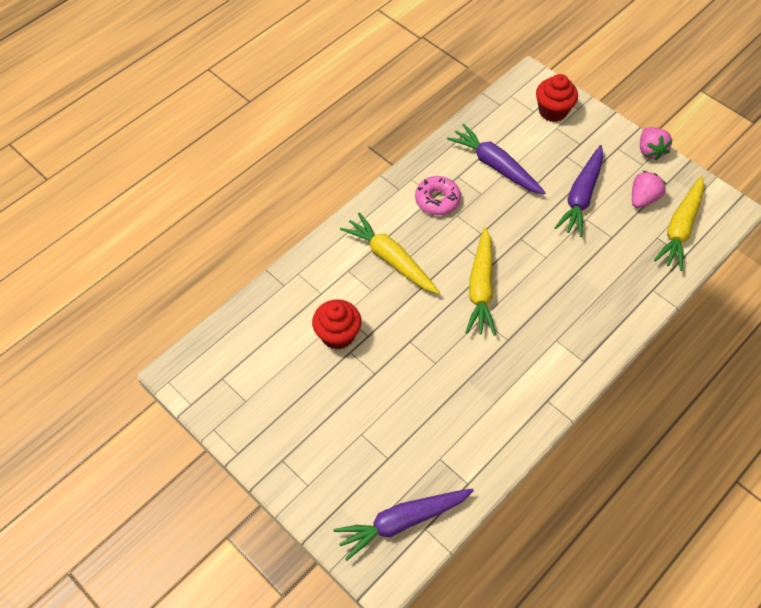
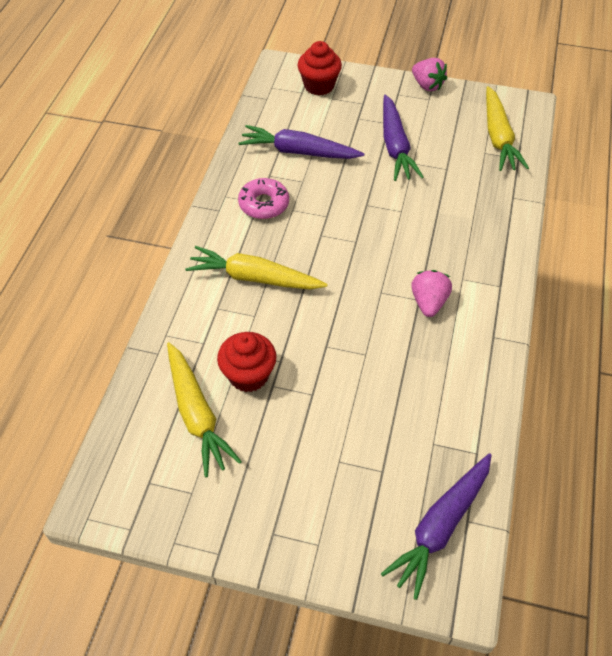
camera: 30 degrees left, 5 degrees down
(481, 288) = (361, 265): yellow carrot -> yellow carrot (197, 414)
(643, 198) = (449, 126): pink strawberry -> pink strawberry (428, 302)

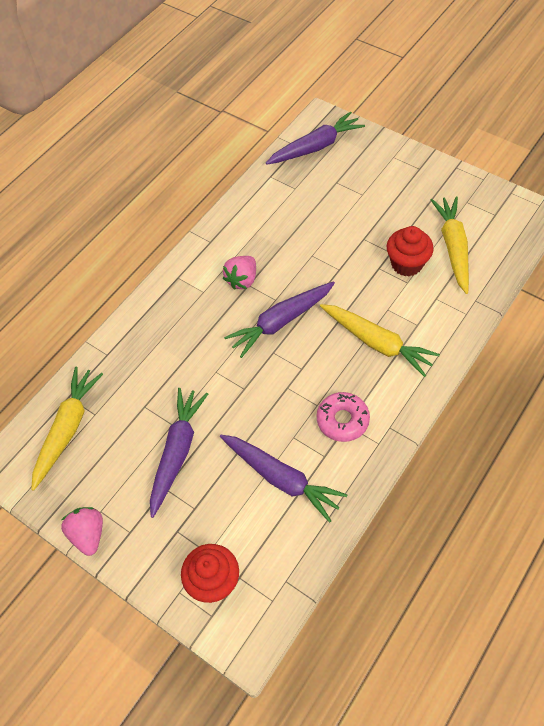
camera: 155 degrees left, 5 degrees up
(363, 271) = (281, 322): none -> purple carrot

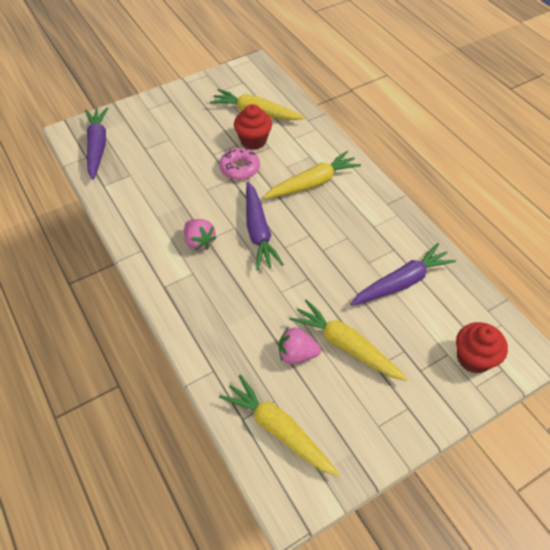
camera: 70 degrees left, 5 degrees down
(88, 534) = (398, 443): pink strawberry -> pink strawberry (297, 354)
(177, 452) = (346, 346): purple carrot -> yellow carrot
(342, 420) = (368, 227): pink donut -> pink donut (239, 168)

